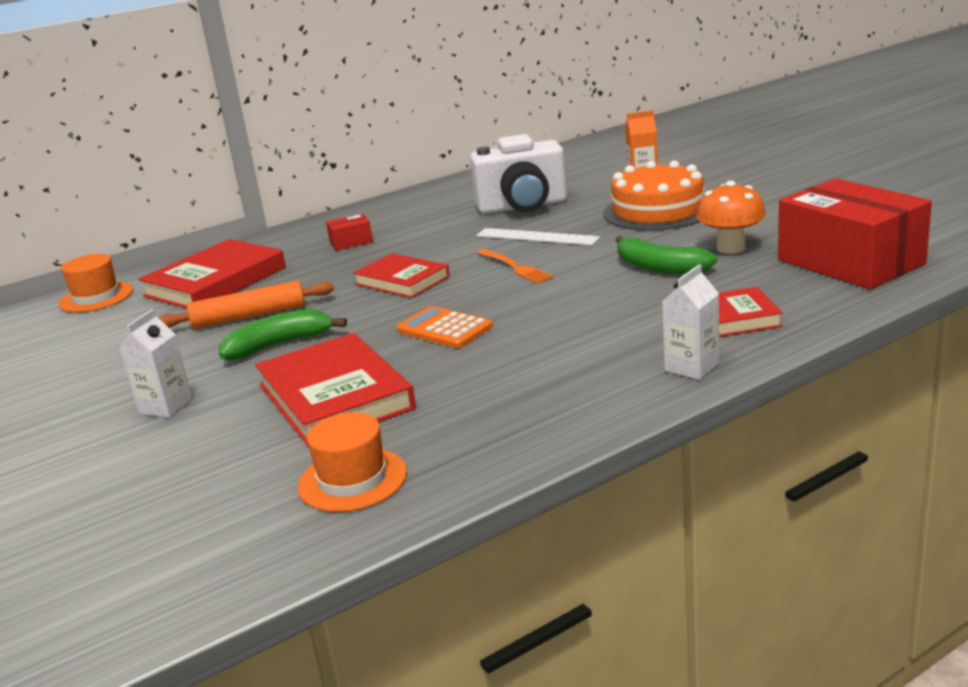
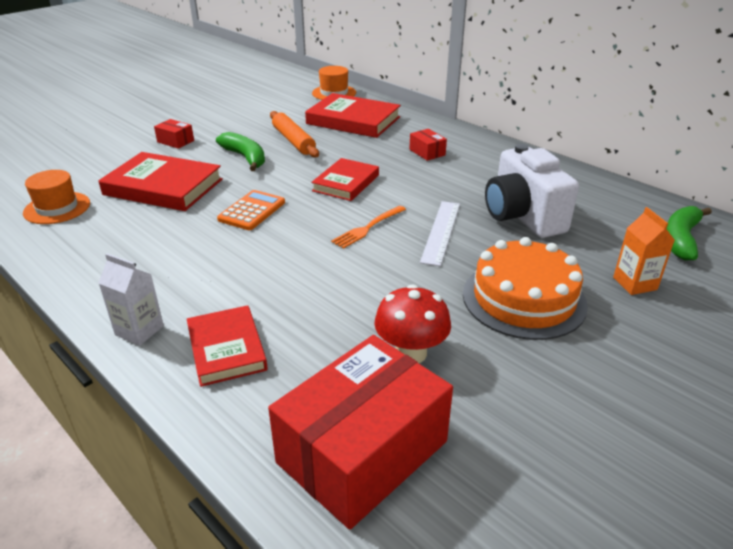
camera: 75 degrees right, 10 degrees up
(165, 406) = (175, 141): white carton -> red box
(335, 396) = (163, 187): red book -> red book turned 60 degrees clockwise
(659, 267) = (359, 306): green banana -> green banana (681, 239)
(730, 248) = (411, 353): orange mushroom -> red mushroom

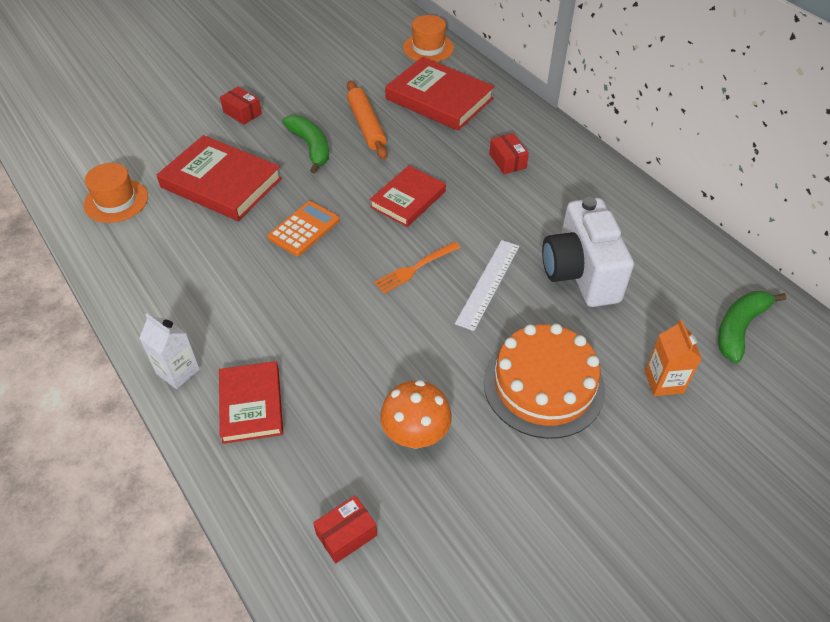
camera: 10 degrees right, 15 degrees up
(362, 452) = (346, 535): red box -> red box, size x0.41
(411, 353) = (415, 435): red mushroom -> orange mushroom

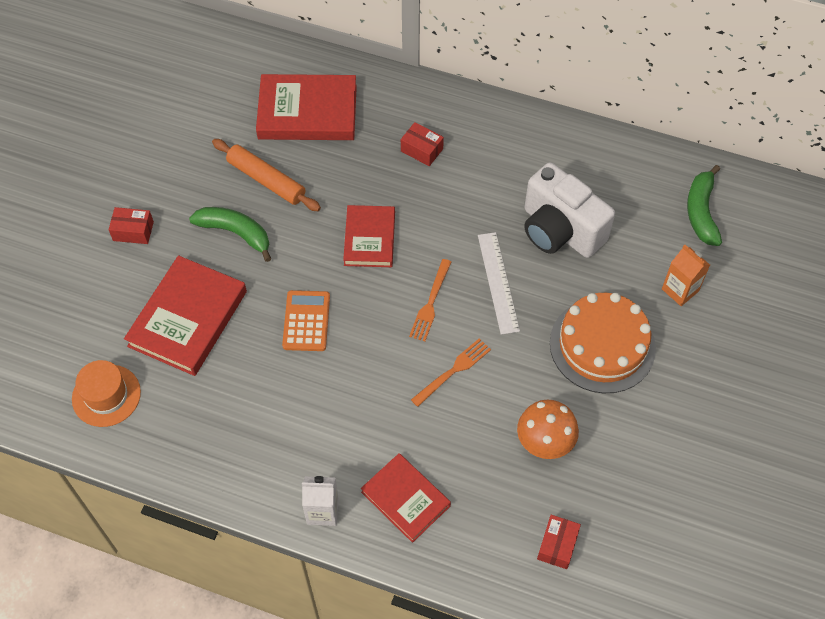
camera: 35 degrees left, 10 degrees up
(221, 183) = (188, 319): red book -> red book turned 60 degrees counterclockwise
(387, 329) = (453, 370): none -> orange fork
(428, 48) = (247, 55): orange hat -> none

